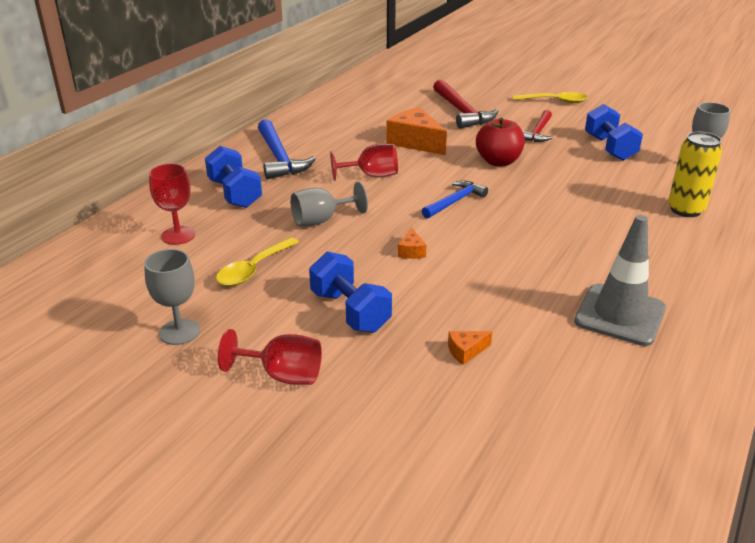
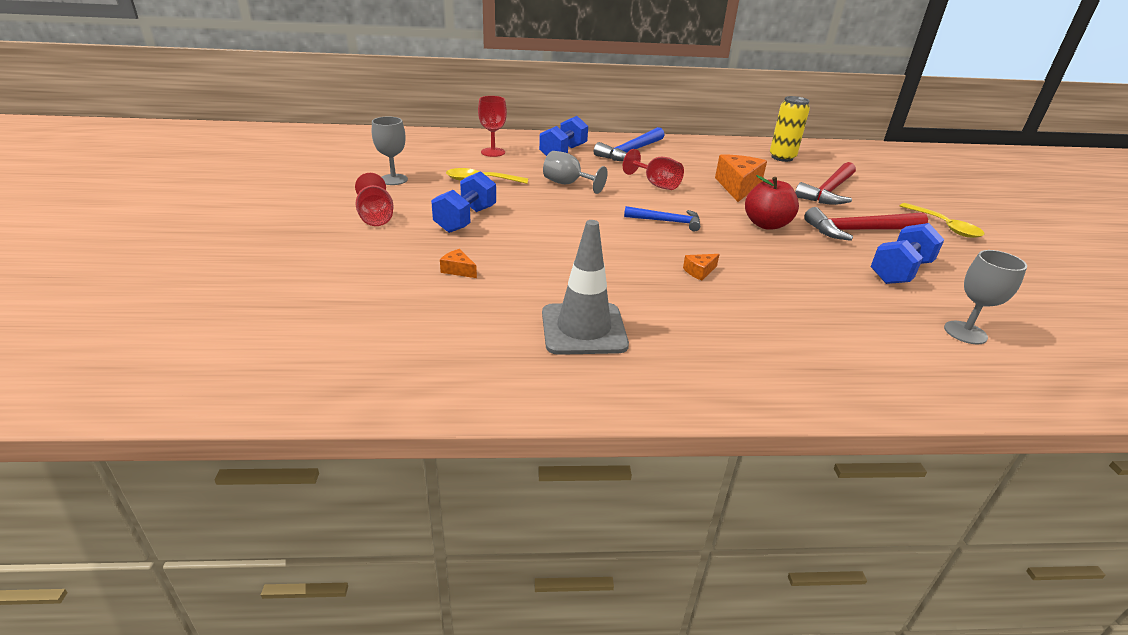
camera: 55 degrees right, 0 degrees up
(411, 251) = (568, 222): orange cheese -> orange cheese (699, 271)
(538, 132) = (859, 231): red hammer -> red hammer, size x1.57
(685, 210) = (841, 338): yellow can -> yellow can (782, 157)

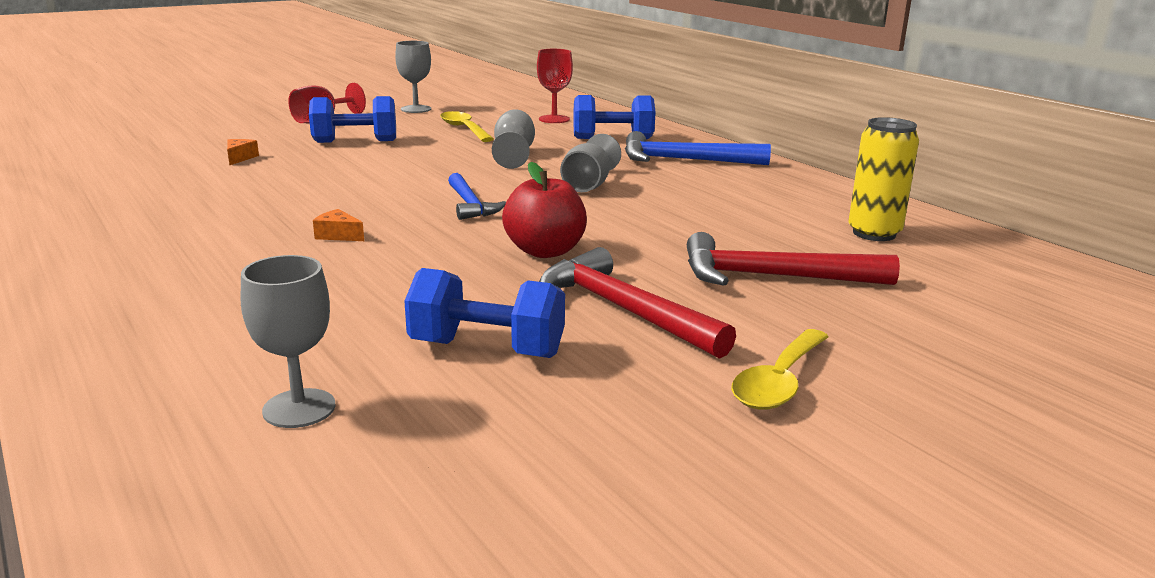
camera: 60 degrees right, 10 degrees down
(583, 329) = (153, 211): grey traffic cone -> none
(656, 184) = (588, 185): red goblet -> grey goblet
(738, 186) = (669, 222): orange cheese -> none

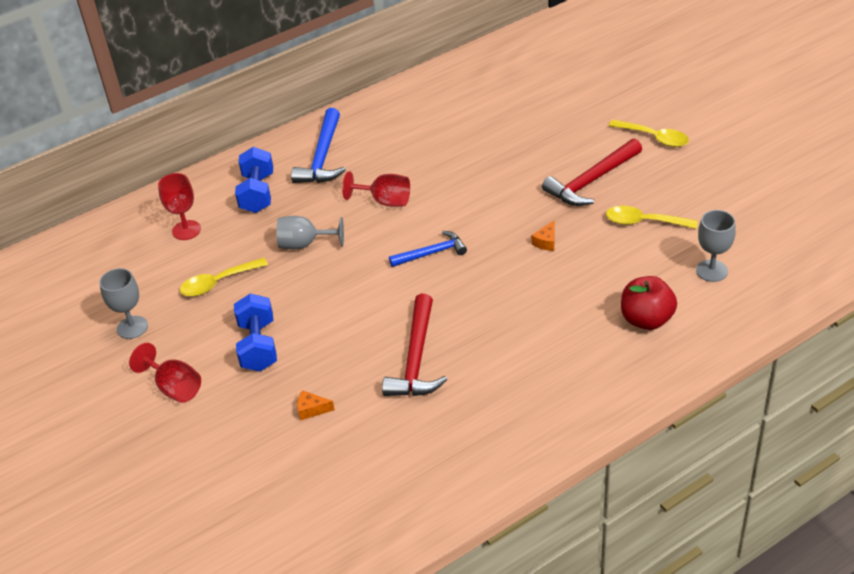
camera: 85 degrees left, 20 degrees up
(338, 235) = (498, 305): orange cheese -> orange cheese (546, 242)
(487, 349) = (643, 222): blue dumbbell -> yellow spoon
(545, 251) = (515, 212): red apple -> red apple (646, 319)
(588, 185) = (385, 201): grey goblet -> red goblet
(772, 277) = (540, 132): red hammer -> red hammer (416, 359)
(874, 233) = (471, 92): yellow can -> none

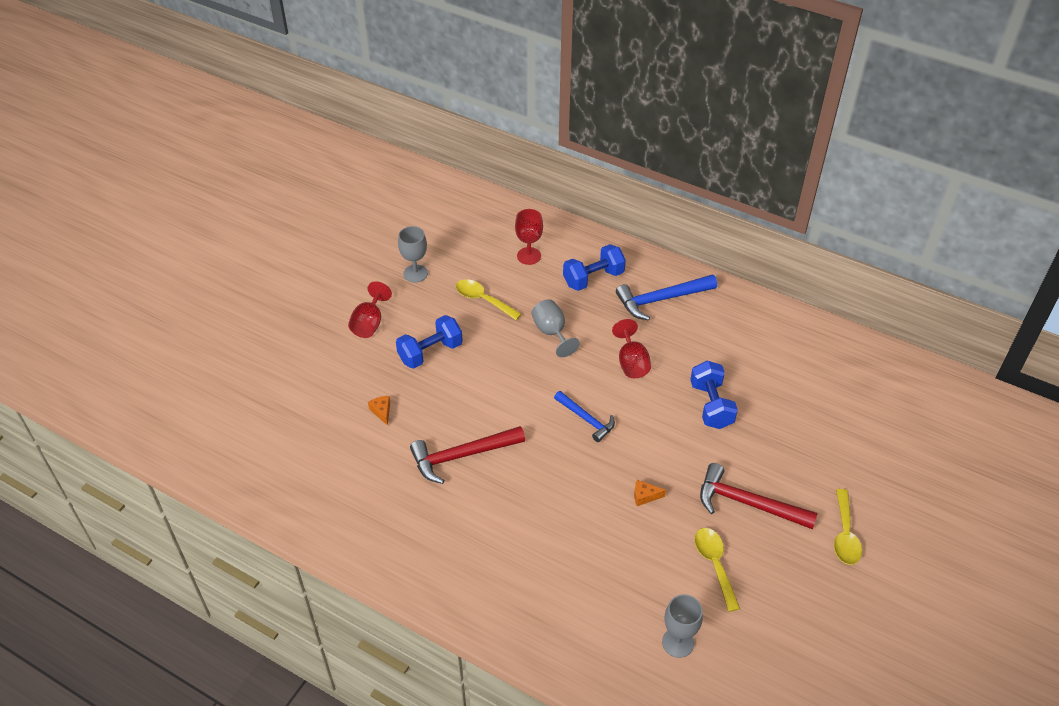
camera: 60 degrees right, 5 degrees up
(471, 167) = (711, 405): none -> blue dumbbell
(646, 319) = (585, 607): red apple -> none

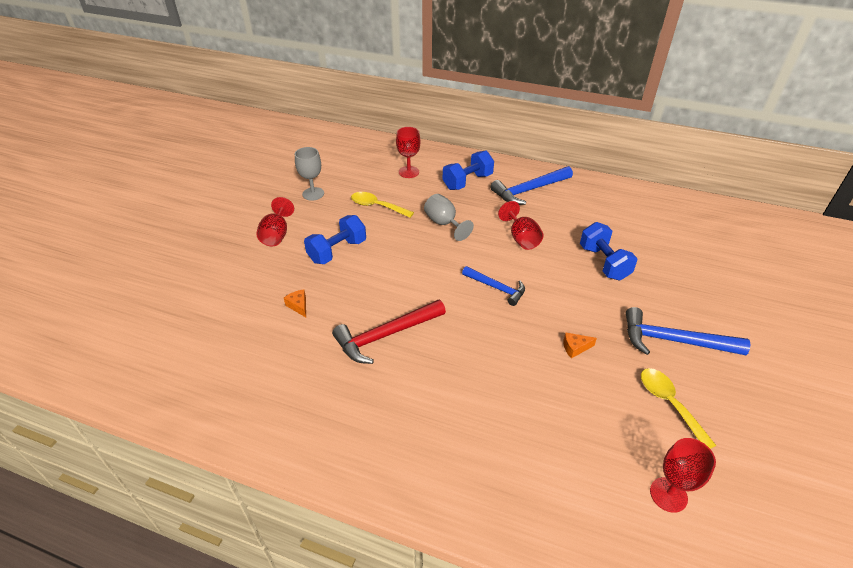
camera: 10 degrees left, 5 degrees down
(678, 642) = (668, 494): grey goblet -> red goblet
(747, 503) = (673, 340): red hammer -> blue hammer
(845, 535) = (776, 356): yellow spoon -> none

